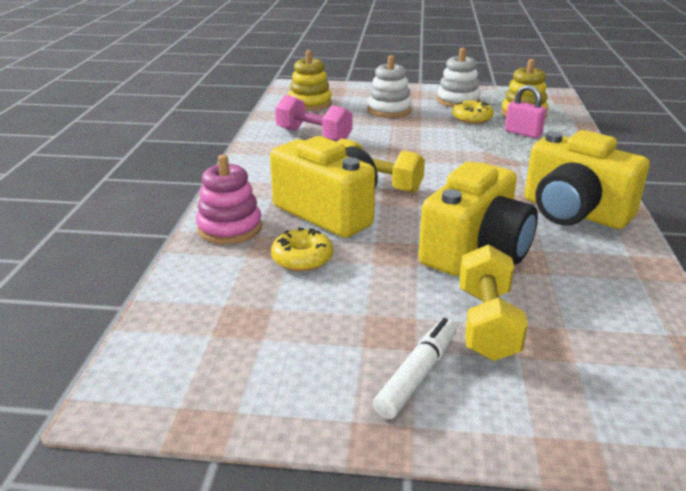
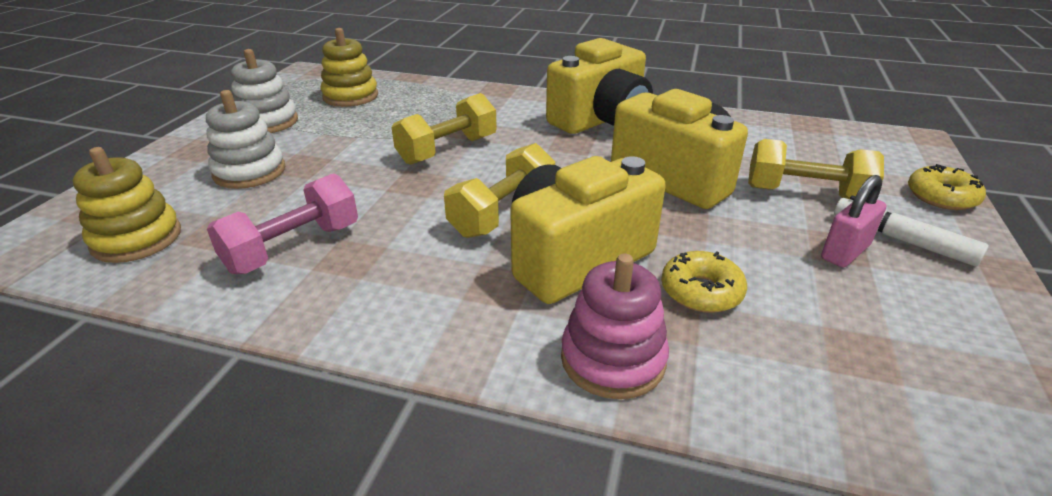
camera: 80 degrees left, 5 degrees up
(458, 157) = (448, 150): none -> yellow dumbbell
(472, 118) = (336, 124): yellow donut -> yellow donut (941, 197)
(523, 133) = (404, 106): pink padlock -> pink padlock (845, 252)

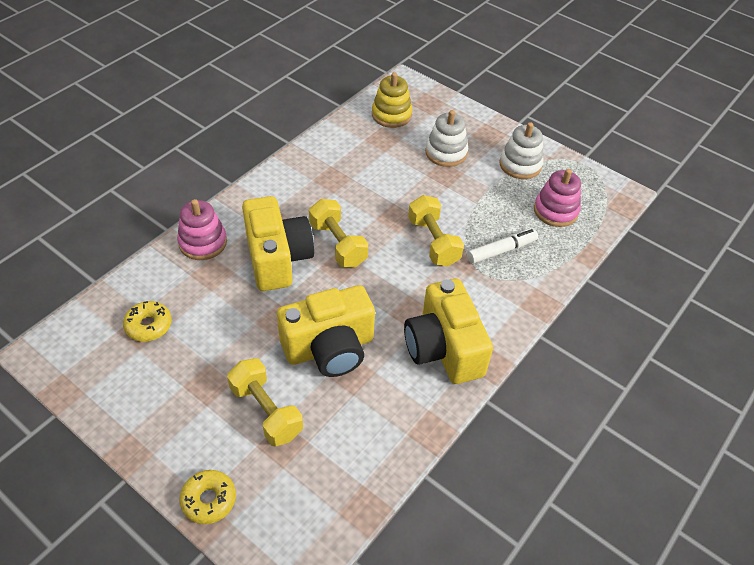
camera: 110 degrees right, 15 degrees up
(293, 248) = (352, 161): pink dumbbell -> none
(350, 96) = (555, 211): yellow stacking toy -> pink stacking toy
(701, 291) = (218, 295): yellow donut -> yellow donut (148, 325)
(805, 193) = (266, 411): yellow dumbbell -> yellow dumbbell turned 75 degrees counterclockwise
(845, 252) = (201, 383): pink padlock -> none
(902, 240) = (189, 424): white marker -> white marker (501, 250)

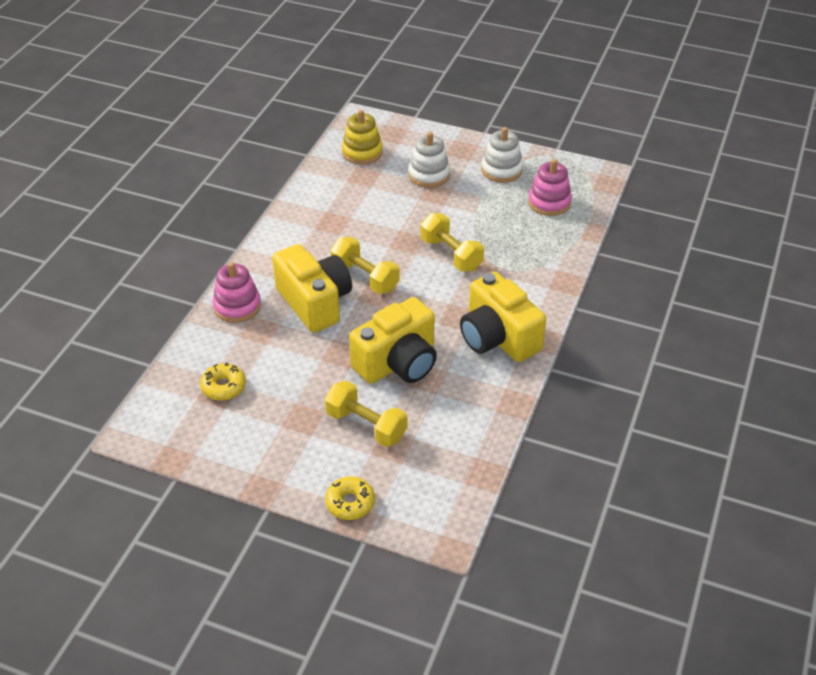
camera: 15 degrees left, 5 degrees down
(501, 250) = (514, 247): white marker -> none

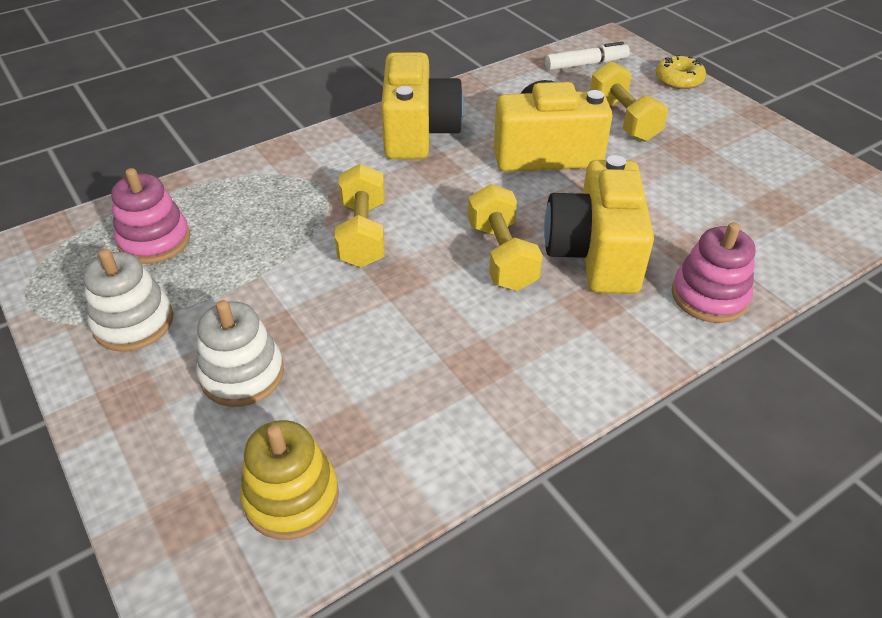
camera: 145 degrees left, 0 degrees up
(223, 387) = (768, 209): yellow donut -> none
(441, 482) = (586, 64): none -> white marker

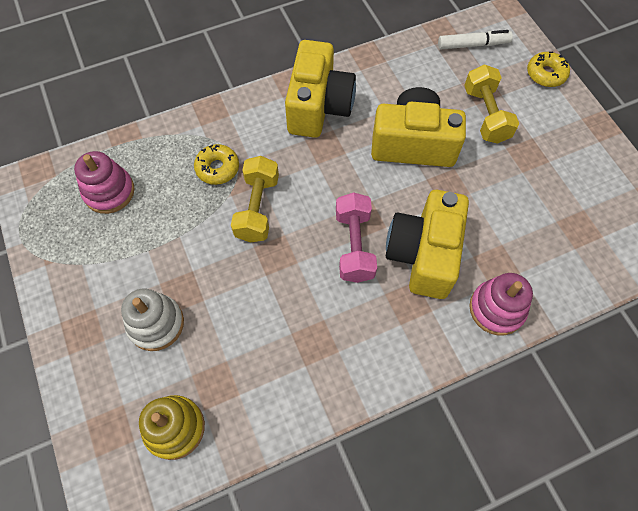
camera: 10 degrees right, 20 degrees up
(133, 323) = (89, 266): white stacking toy -> none
(301, 201) = (217, 168): none -> yellow donut
(502, 256) = (354, 246): yellow dumbbell -> pink dumbbell

